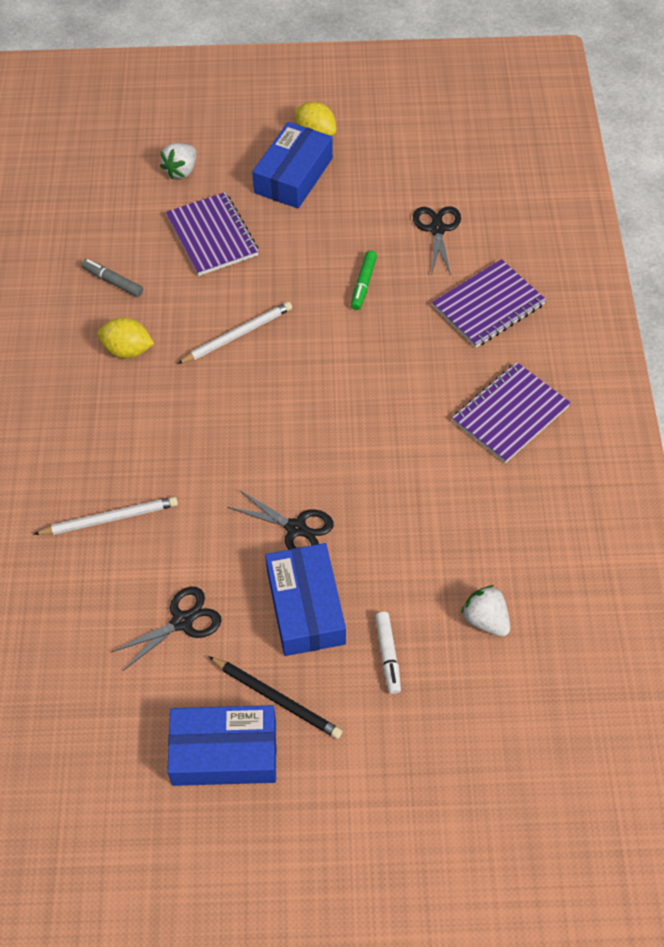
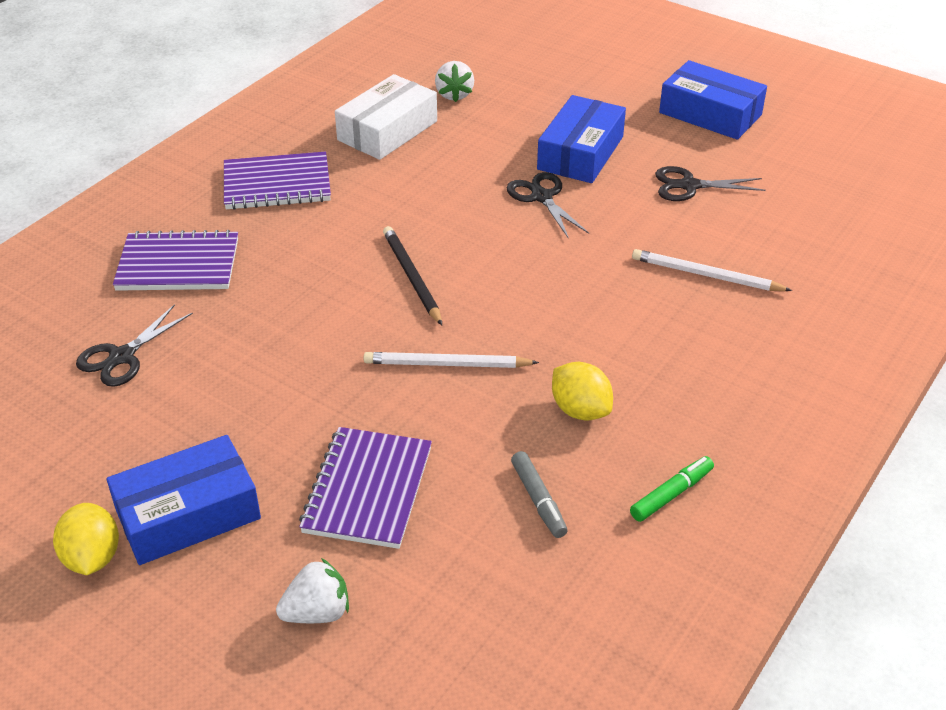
camera: 145 degrees left, 15 degrees down
(277, 699) = (648, 121): black pencil -> black pencil (411, 277)
(363, 284) = (265, 344): green marker -> green marker (671, 494)
(388, 655) = (544, 108): white marker -> none
(493, 530) = (387, 130): none -> white box

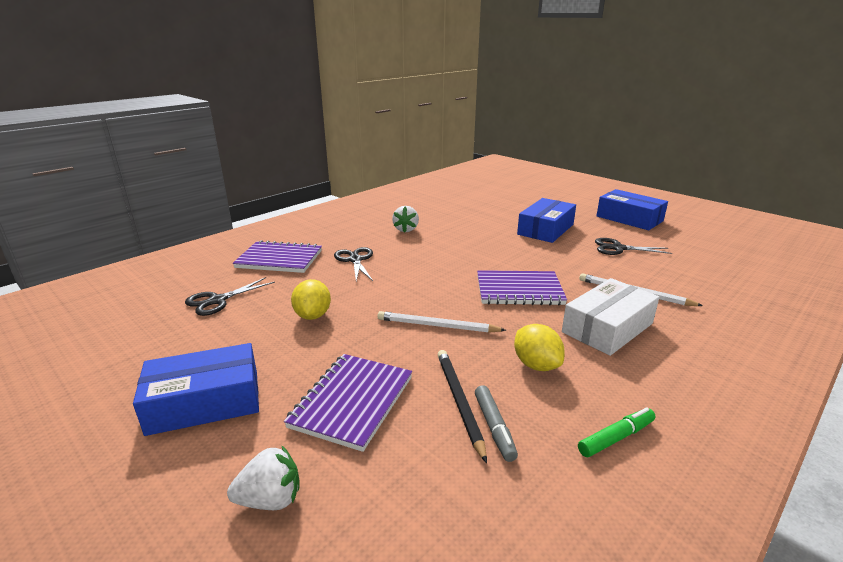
camera: 10 degrees right, 15 degrees down
(92, 557) = (113, 425): yellow lemon -> yellow lemon (312, 315)
(277, 184) = (356, 230): purple notebook -> purple notebook (519, 290)
(387, 130) = (429, 213): white box -> white box (607, 328)
(411, 277) = (425, 277): black pencil -> black pencil (459, 401)
(454, 95) = (471, 202): white strawberry -> white strawberry (406, 229)
(541, 197) = (518, 246): black scissors -> black scissors (355, 260)

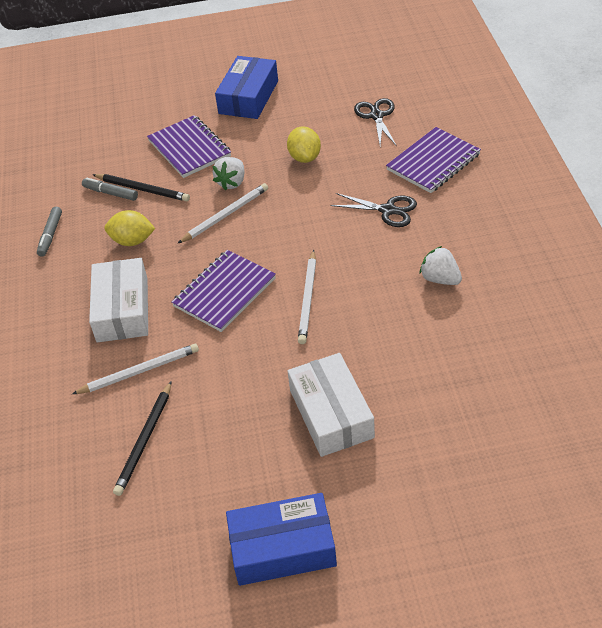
camera: 130 degrees right, 20 degrees up
(270, 499) = (154, 107): white strawberry -> white strawberry (232, 182)
(312, 315) = (305, 157): yellow lemon -> yellow lemon turned 45 degrees clockwise
(478, 259) = (308, 299): none -> white pencil
(545, 229) = (331, 413): blue box -> white box
(616, 438) = (50, 235): green marker -> grey marker
(618, 248) = (221, 444): black scissors -> none
(664, 269) = (145, 440): none -> black pencil

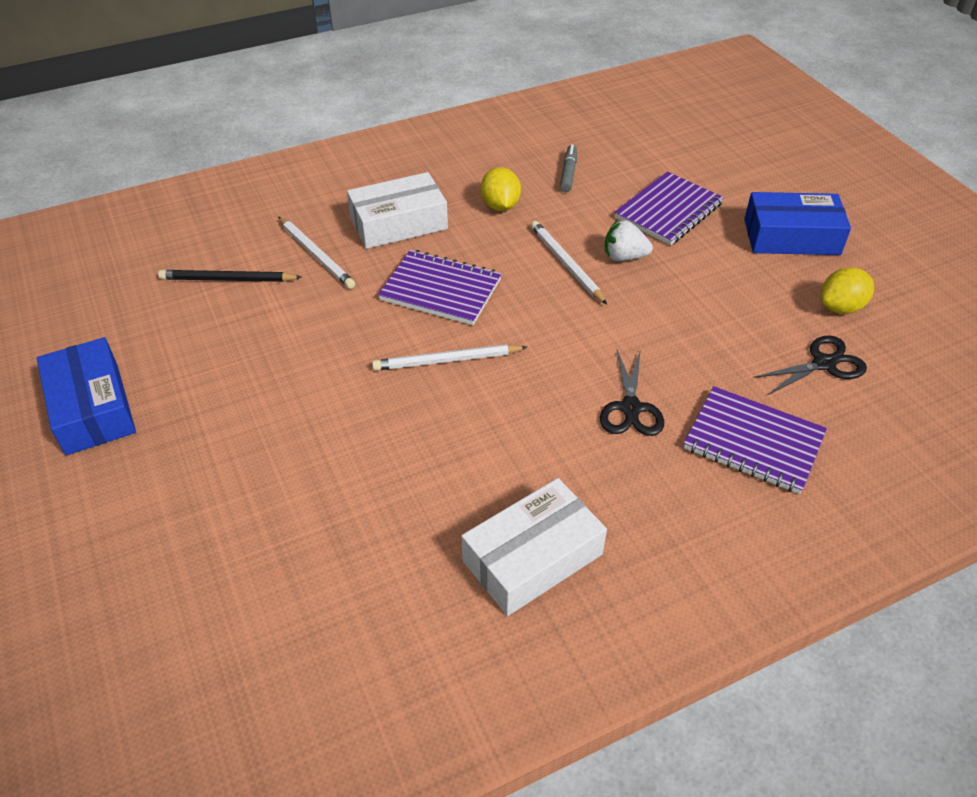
camera: 70 degrees right, 0 degrees up
(50, 235) = (491, 151): grey marker -> none
(143, 189) = (584, 193): black pencil -> none
(225, 215) = (566, 264): white pencil -> white pencil turned 150 degrees counterclockwise
(305, 157) = (700, 309): yellow lemon -> yellow lemon (840, 307)
(331, 413) = (272, 414): white box -> white box (532, 557)
(440, 279) = (515, 484): white strawberry -> none

